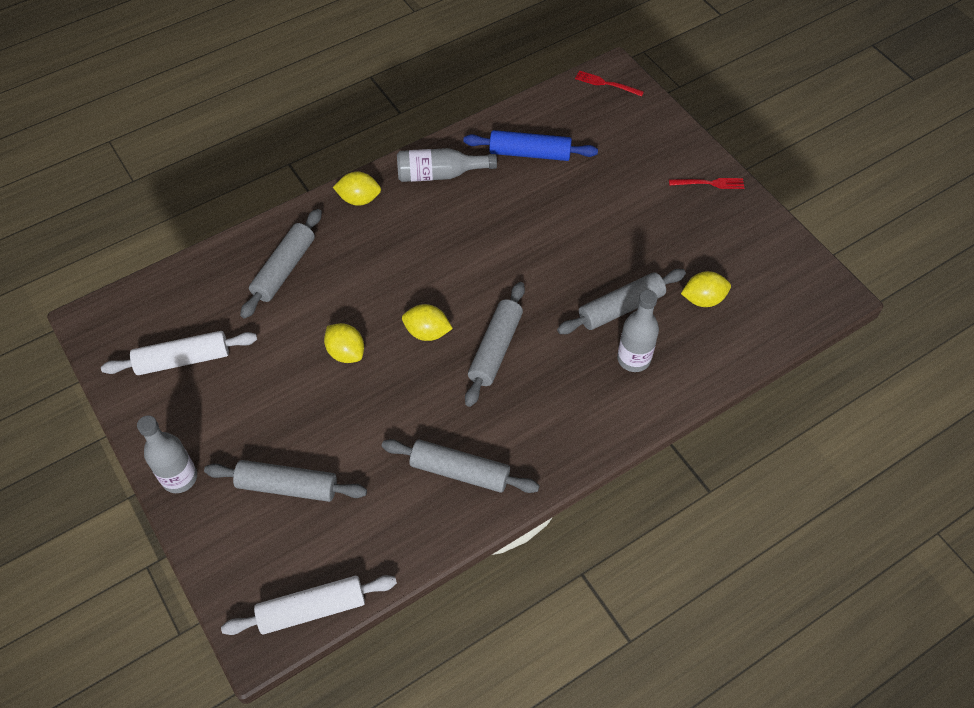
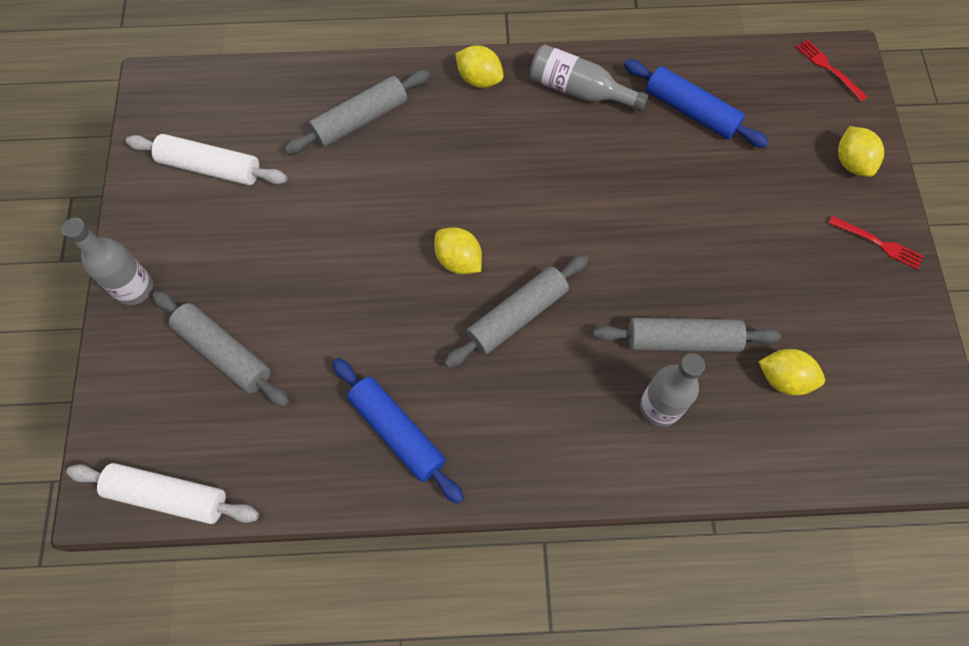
camera: 30 degrees right, 10 degrees up
(346, 352) = (365, 240): yellow lemon -> yellow lemon (851, 162)
(459, 472) = (397, 432): grey rolling pin -> blue rolling pin

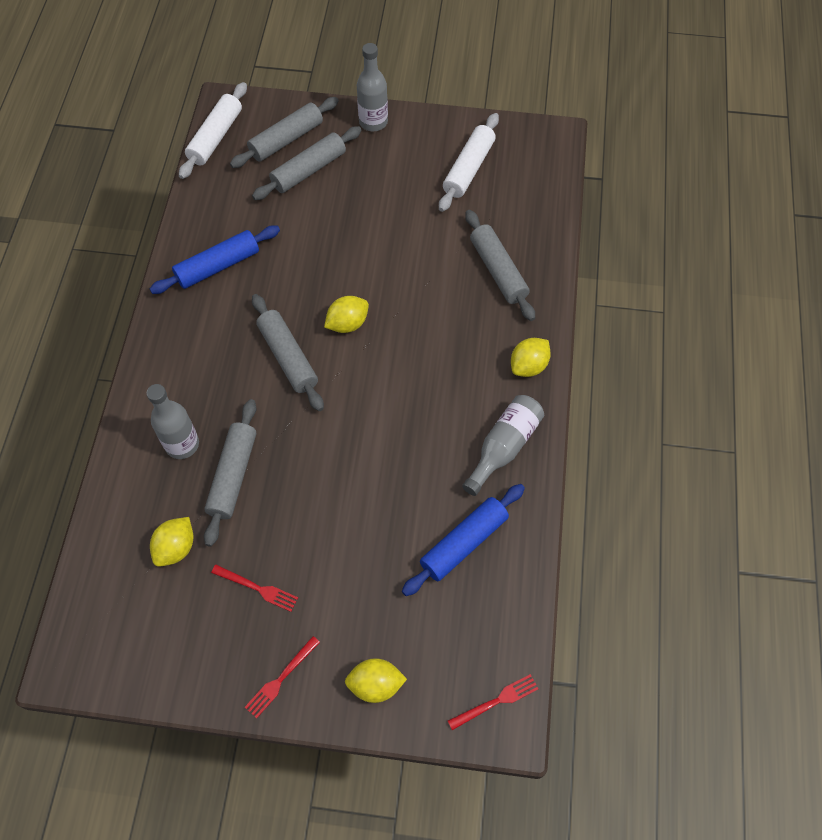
camera: 100 degrees right, 5 degrees down
(170, 394) = (286, 140): none -> grey rolling pin
(799, 285) = (257, 588): none -> red fork

